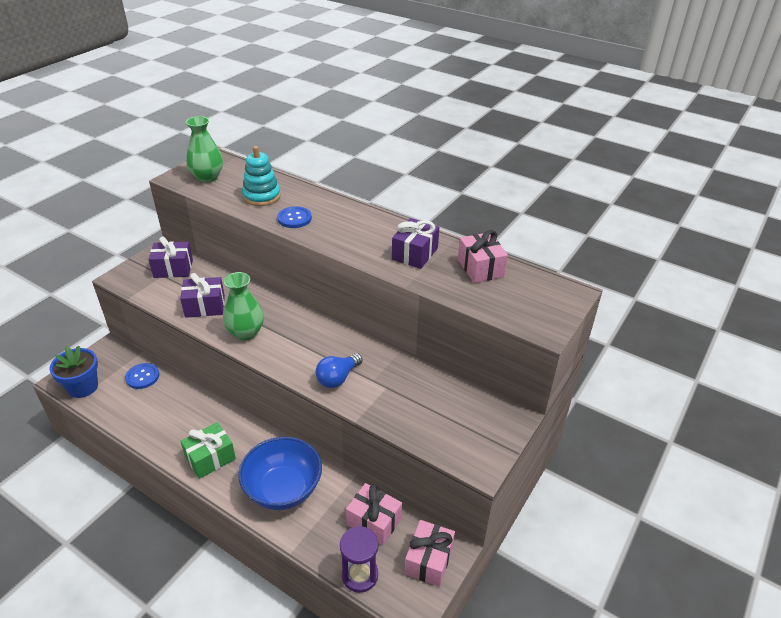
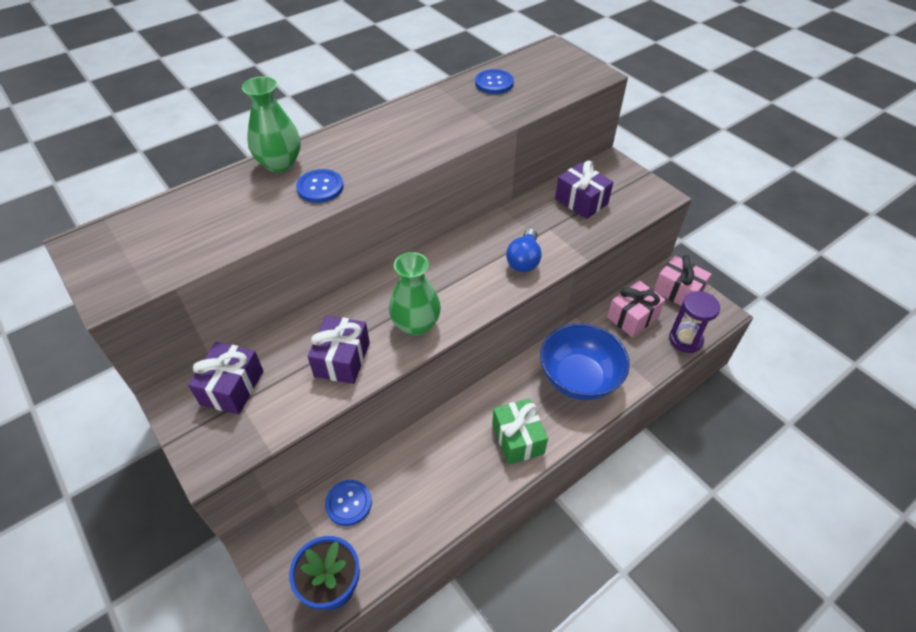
camera: 70 degrees left, 10 degrees up
(207, 177) = (142, 256): green vase -> green vase (280, 163)
(261, 196) = (243, 208): turquoise stacking toy -> none
(338, 378) = (524, 260): blue light bulb -> blue light bulb turned 45 degrees clockwise
(415, 254) = (448, 115): purple gift -> purple gift (581, 201)
(480, 268) = (494, 83): pink gift -> blue button

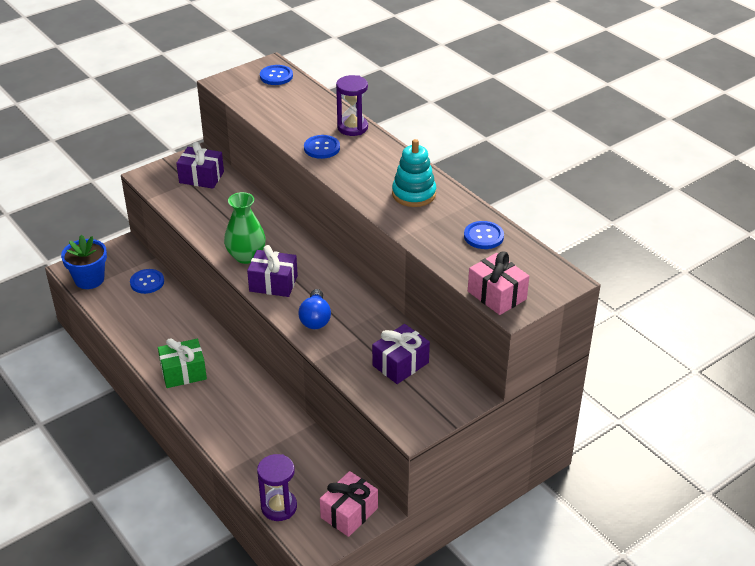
camera: 90 degrees right, 10 degrees down
(119, 236) = (276, 76): none -> blue button
(280, 163) = (352, 127): green vase -> purple hourglass
(342, 359) = (217, 222): purple gift -> purple gift (273, 283)
(423, 121) = (414, 194): none -> turquoise stacking toy
(524, 260) = (315, 319): blue light bulb -> blue light bulb turned 105 degrees counterclockwise
(579, 378) = (240, 417): blue bowl -> none
(632, 317) = (313, 467): pink gift -> pink gift (497, 295)

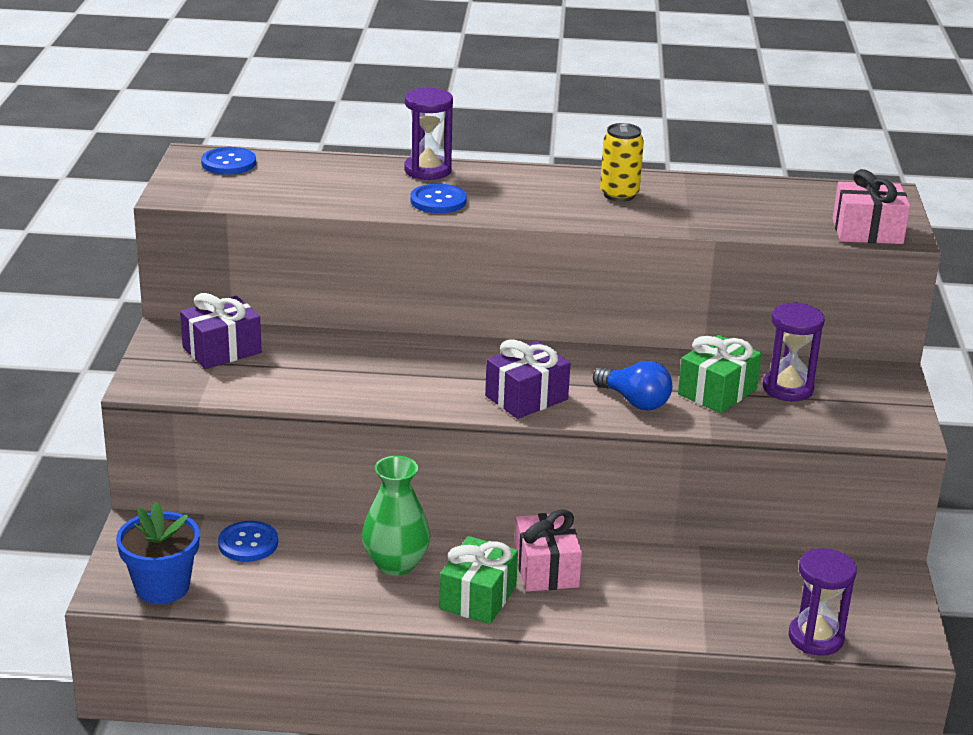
camera: 50 degrees left, 10 degrees down
(246, 256) = (443, 391): green vase -> green vase (395, 564)
(349, 513) = (880, 594): pink gift -> pink gift (546, 569)
(363, 341) = (717, 392): none -> green gift
(400, 364) = (787, 388): purple gift -> purple hourglass
(414, 194) = (619, 195): turquoise stacking toy -> yellow can
(483, 236) = (754, 196): blue button -> none

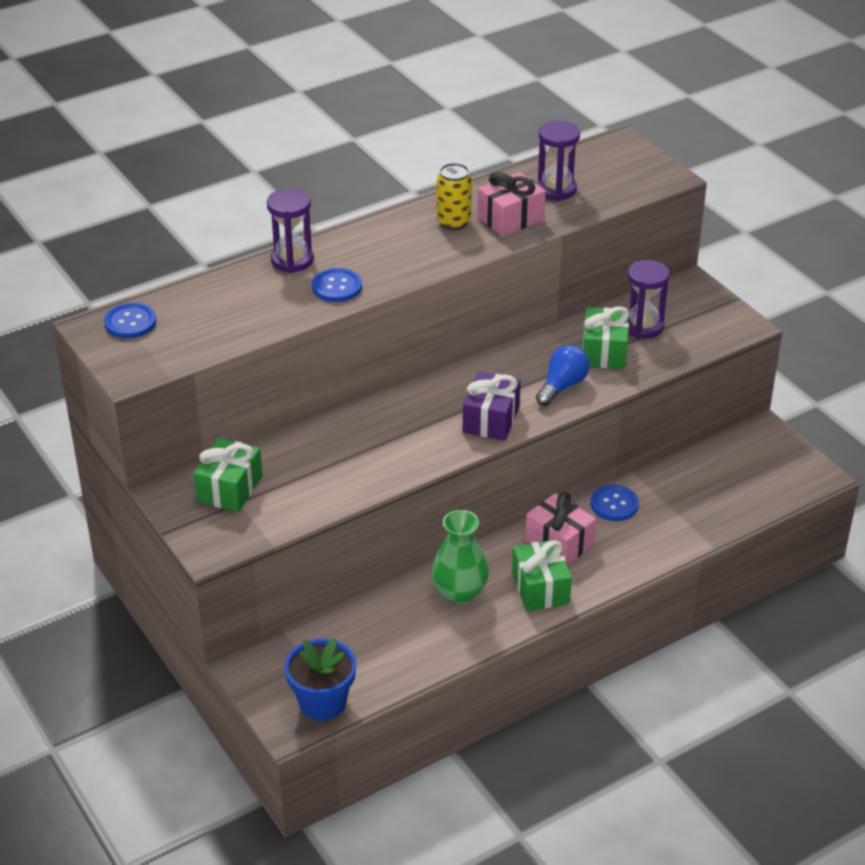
camera: 35 degrees left, 10 degrees up
(222, 350) = (229, 488): purple gift -> green gift
(248, 543) = (341, 634): blue button -> blue button (614, 504)
(634, 401) = (562, 386): blue light bulb -> blue light bulb turned 60 degrees counterclockwise
(815, 638) = (765, 502): purple hourglass -> purple hourglass (556, 189)
(867, 231) = (646, 183): pink gift -> pink gift (510, 218)

